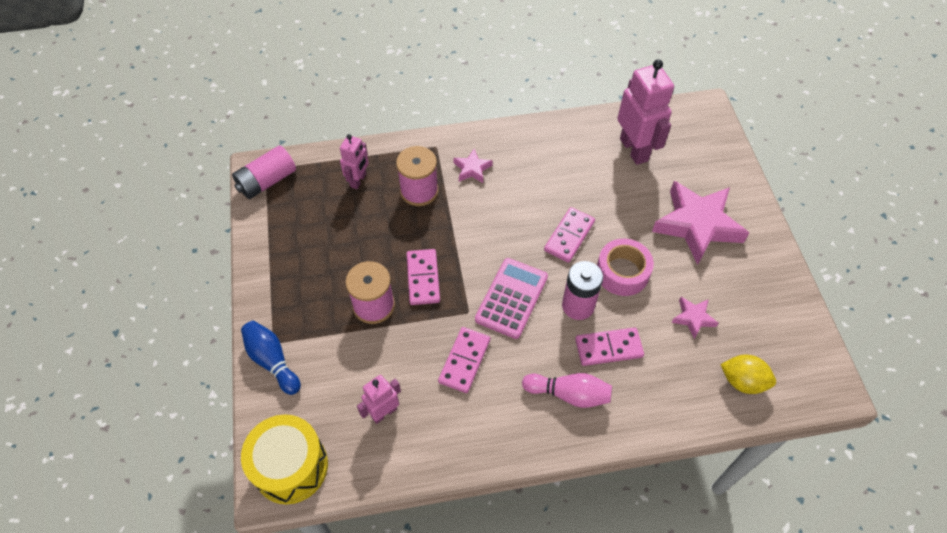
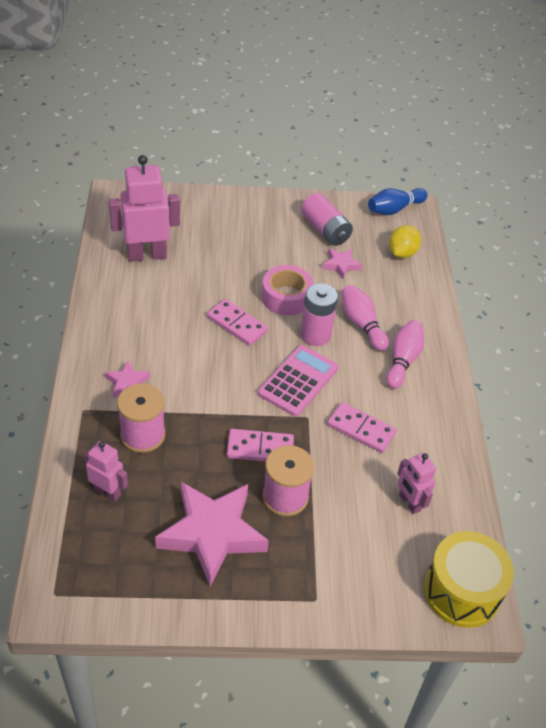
camera: 85 degrees left, 10 degrees down
(267, 181) = (75, 594): pink battery -> pink battery (325, 230)
(272, 361) = (339, 602): blue bowling pin -> blue bowling pin (394, 209)
(511, 298) = (298, 381): pink calculator -> pink calculator turned 90 degrees clockwise
(608, 348) = (362, 324): pink domino -> pink bowling pin
(697, 225) = (247, 237): pink star -> pink star (212, 534)

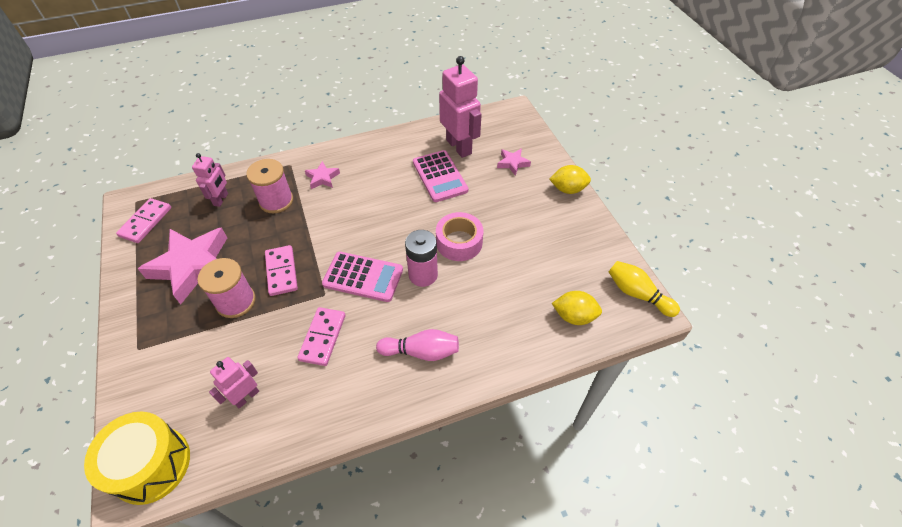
camera: 75 degrees right, 5 degrees up
(185, 283) = (440, 176): none -> pink calculator
(237, 324) = (410, 219): pink domino -> pink domino (145, 222)
(256, 202) = (567, 189): none -> yellow lemon
(325, 230) = (565, 246): pink battery -> none
(341, 265) = (524, 270): pink star -> pink star (512, 163)
(362, 324) = (453, 306): pink bowling pin -> none
(394, 209) = (637, 294): blue bowling pin -> yellow bowling pin

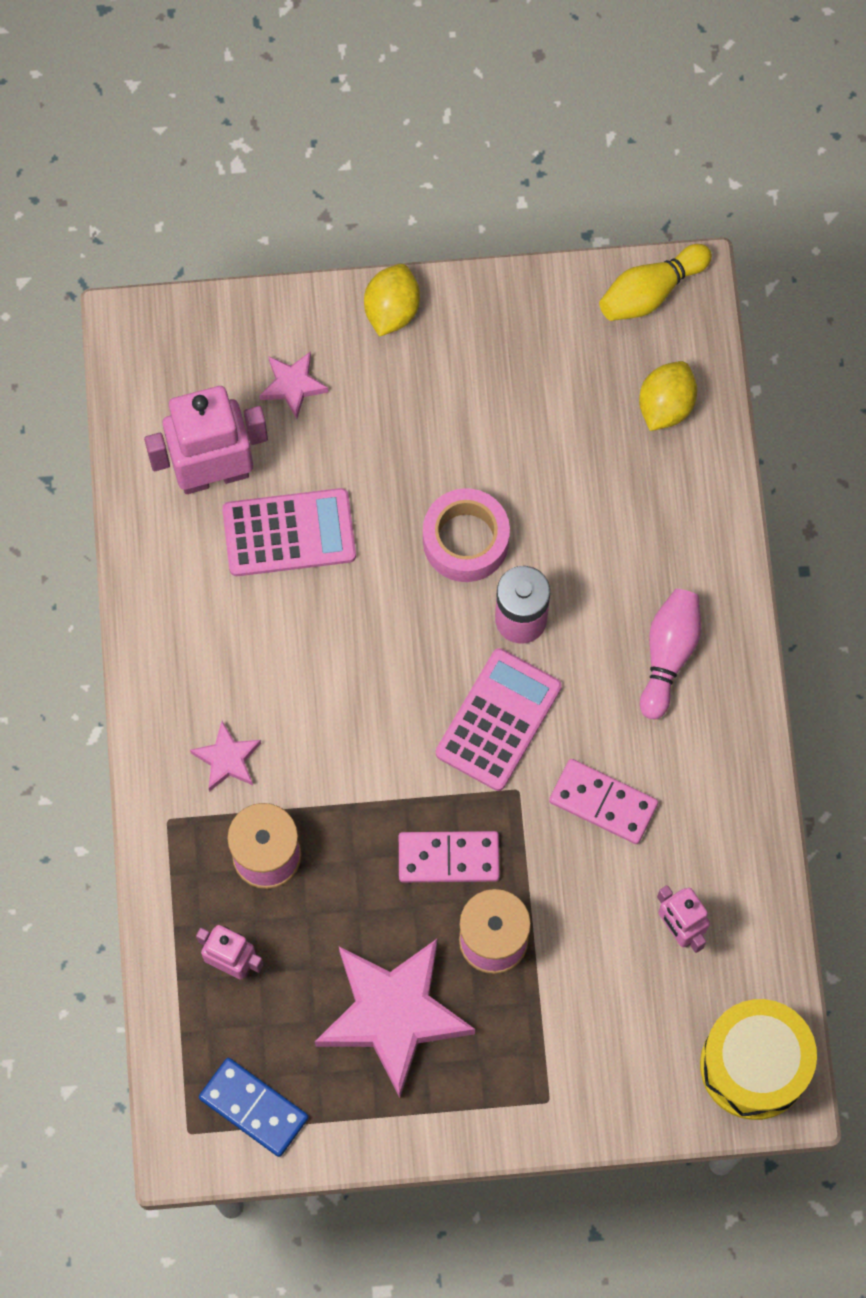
camera: 75 degrees left, 20 degrees up
(145, 222) = (253, 1108): pink domino -> blue domino

